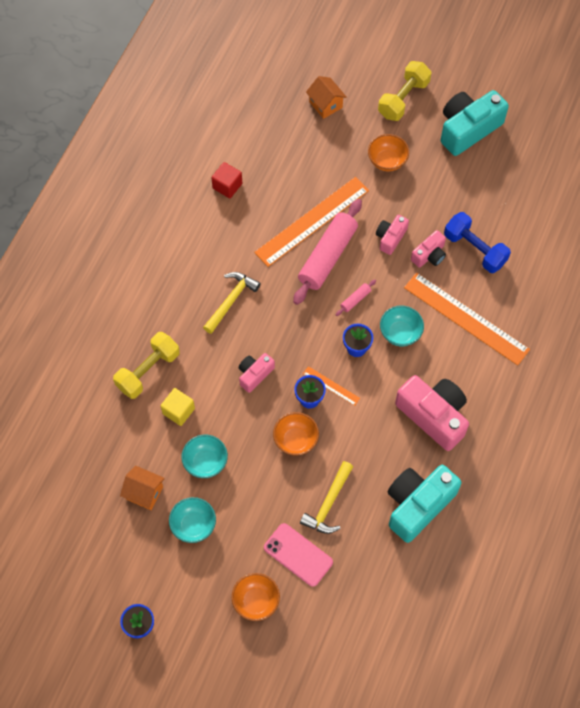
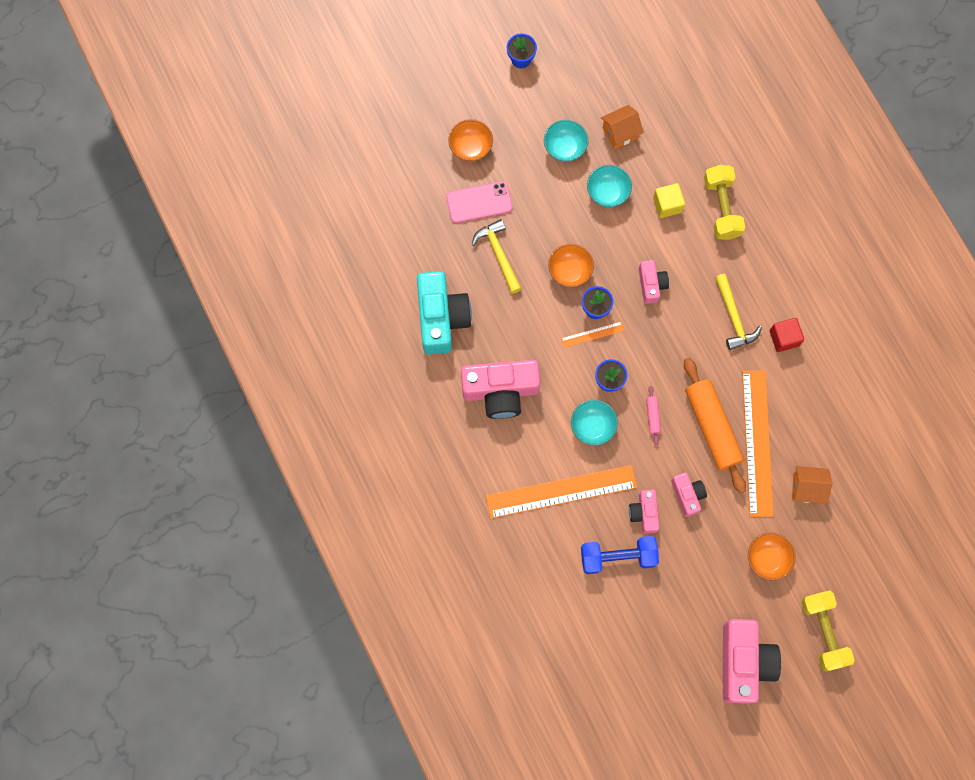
camera: 130 degrees right, 10 degrees up
(227, 186) = (850, 400): red cube -> red cube (784, 338)
(325, 104) = (872, 555): orange house -> orange house (807, 488)
(327, 256) = (712, 427): pink rolling pin -> orange rolling pin
(468, 129) = (743, 662): turquoise camera -> pink camera

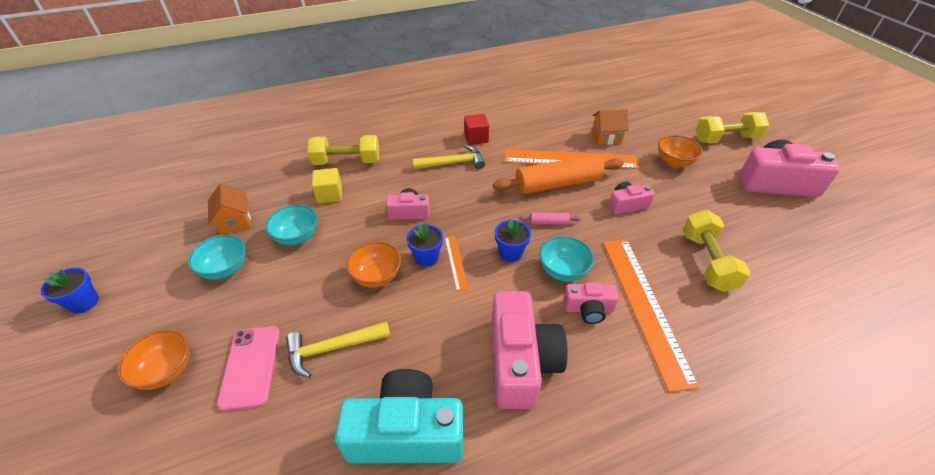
camera: 85 degrees left, 30 degrees down
(618, 557) = (707, 261): blue dumbbell -> yellow dumbbell
(644, 513) = (653, 237): pink camera -> pink camera (588, 309)
(807, 488) = (606, 137): orange house -> orange house turned 75 degrees clockwise

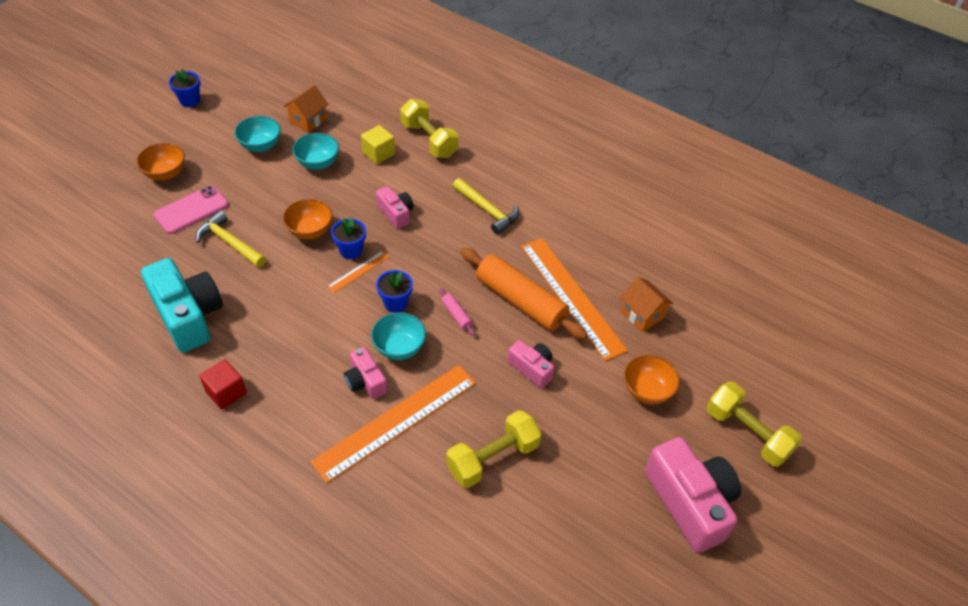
camera: 55 degrees right, 5 degrees up
(476, 138) = (543, 209): red cube -> red cube (226, 392)
(521, 361) = (283, 355): pink camera -> none

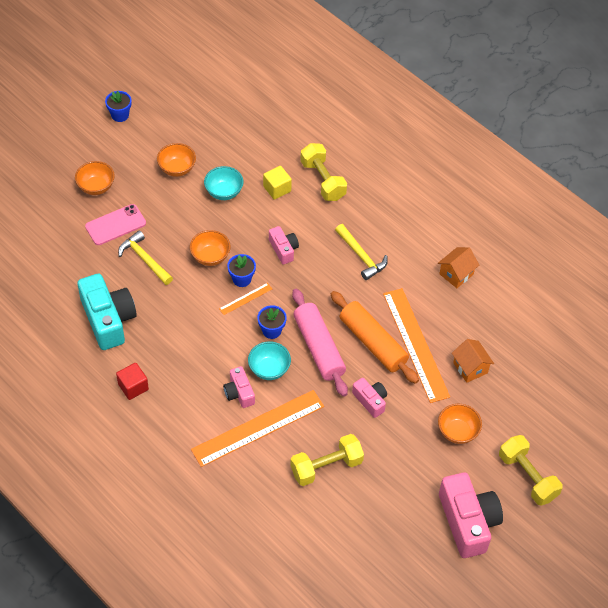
camera: 10 degrees right, 5 degrees up
(260, 146) = (177, 169): turquoise bowl -> orange bowl
(308, 120) = (220, 147): orange house -> orange house (456, 274)
(457, 315) = (319, 348): pink rolling pin -> pink rolling pin, size x2.41

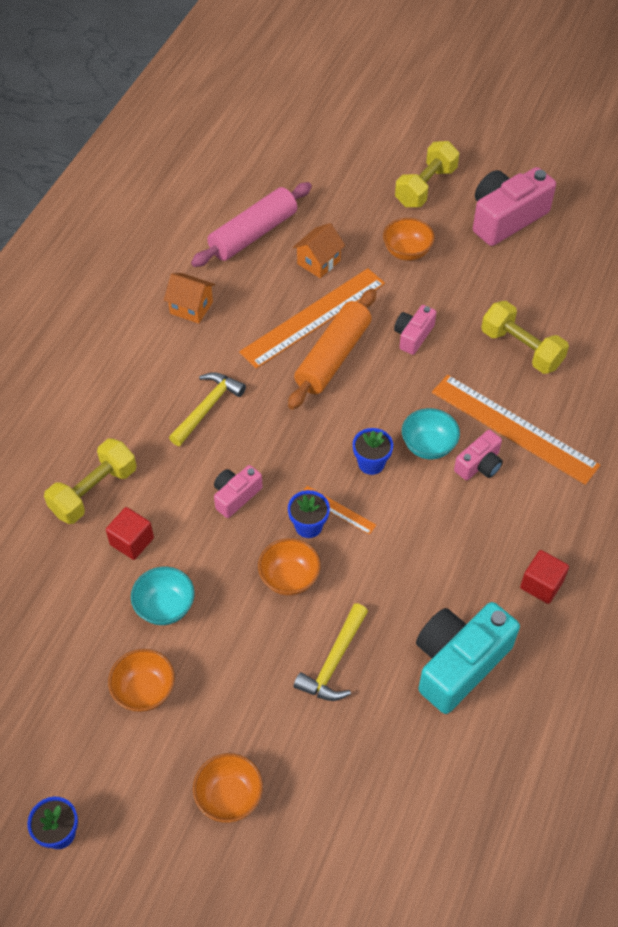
camera: 110 degrees left, 0 degrees up
(115, 225) = (290, 731): pink phone -> none
(277, 189) = (132, 541): yellow cube -> red cube
(319, 348) = (369, 406): pink rolling pin -> pink rolling pin (253, 234)

